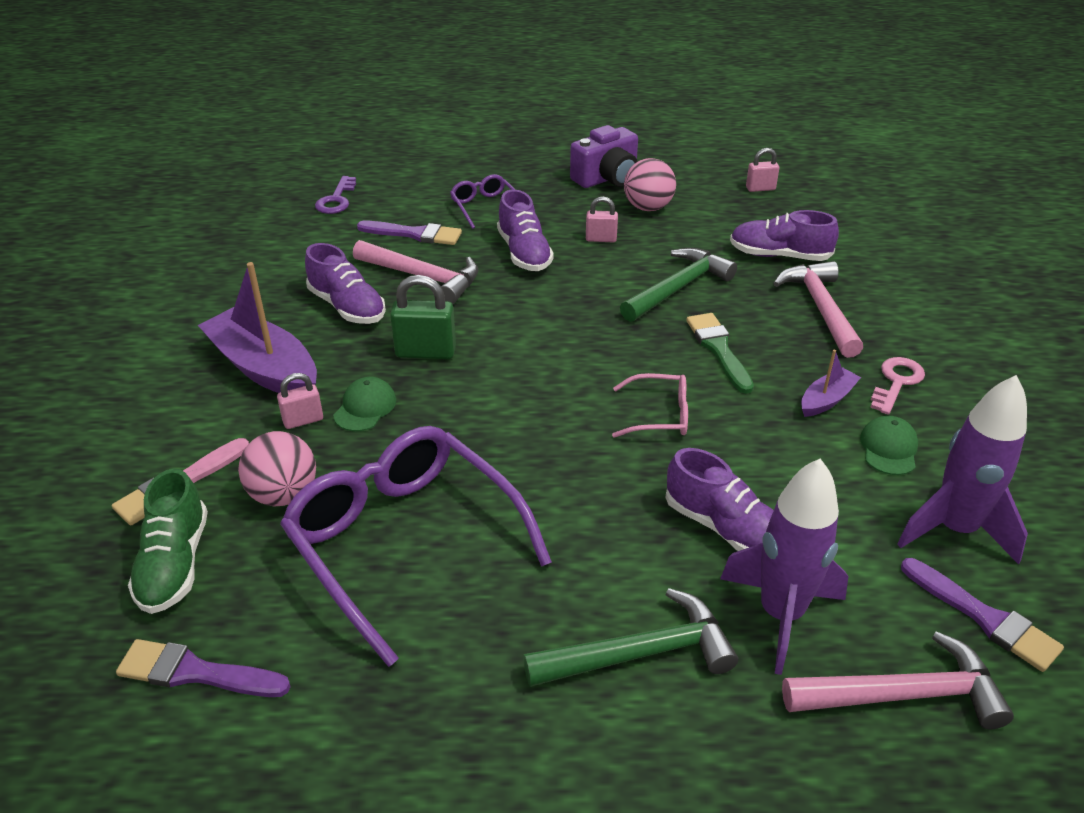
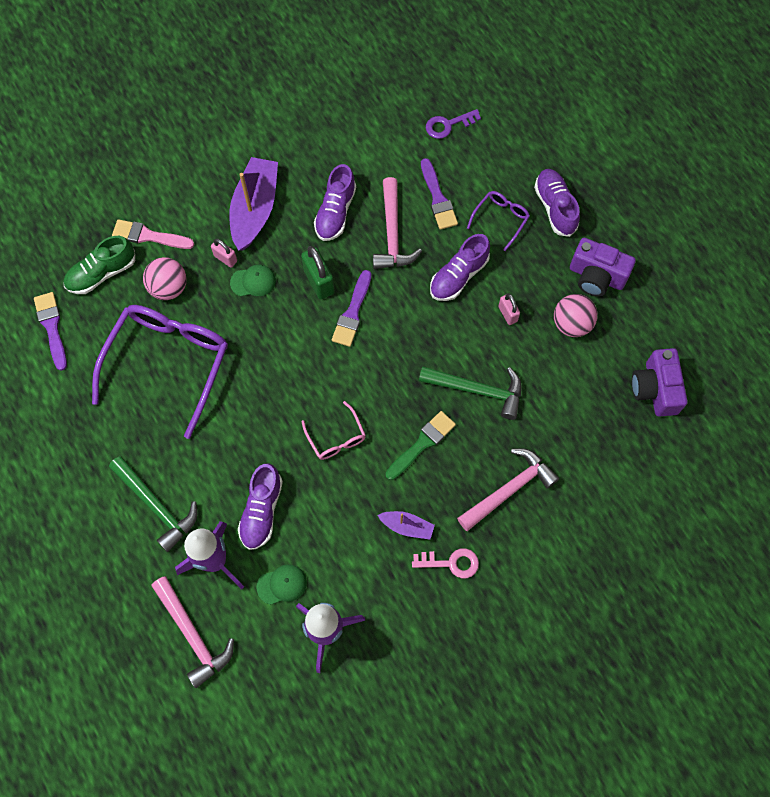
camera: 60 degrees right, 30 degrees up
(760, 188) = (655, 389): pink padlock -> purple camera
(779, 255) = (562, 439): purple shoe -> purple shoe (555, 207)
(889, 448) = (379, 577): green cap -> green cap (282, 584)
(984, 617) = (265, 662): purple brush -> purple brush (352, 312)

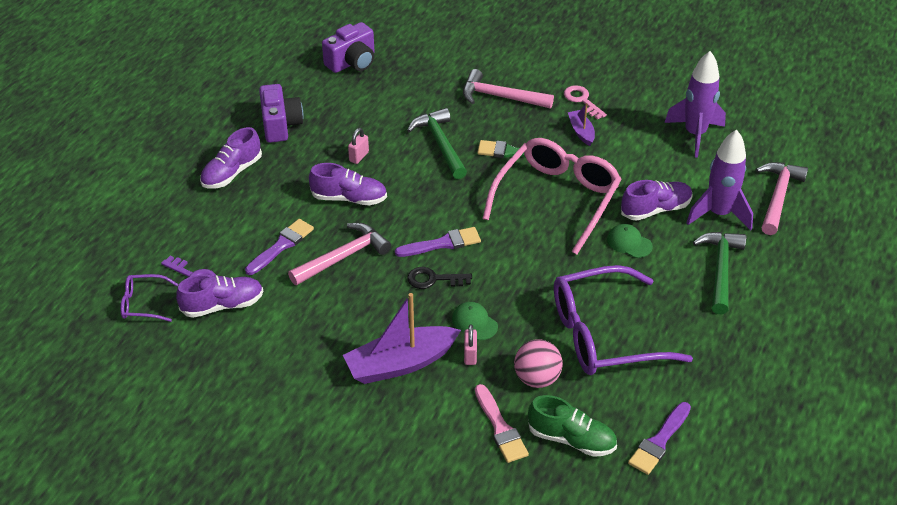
camera: 125 degrees left, 25 degrees down
(282, 584) = (692, 171): green cap -> green cap (629, 243)
(319, 282) = (433, 279): green padlock -> black key
(335, 212) = (354, 305): purple shoe -> purple shoe (222, 305)
(336, 437) = (556, 199): pink glasses -> pink glasses, size x2.20
(500, 219) = (271, 198): purple glasses -> purple glasses (143, 303)
(571, 324) = (336, 121): pink ball -> none

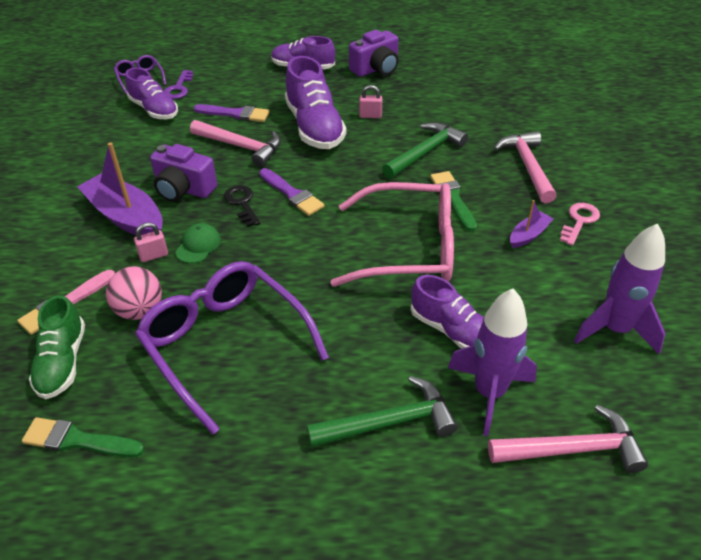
camera: 65 degrees right, 0 degrees up
(349, 198) = (314, 127): purple shoe -> purple shoe, size x1.52
(352, 62) = (487, 75): purple camera -> purple camera (184, 189)
(629, 243) = (380, 324): green cap -> none
(659, 441) = (78, 440): purple brush -> green brush

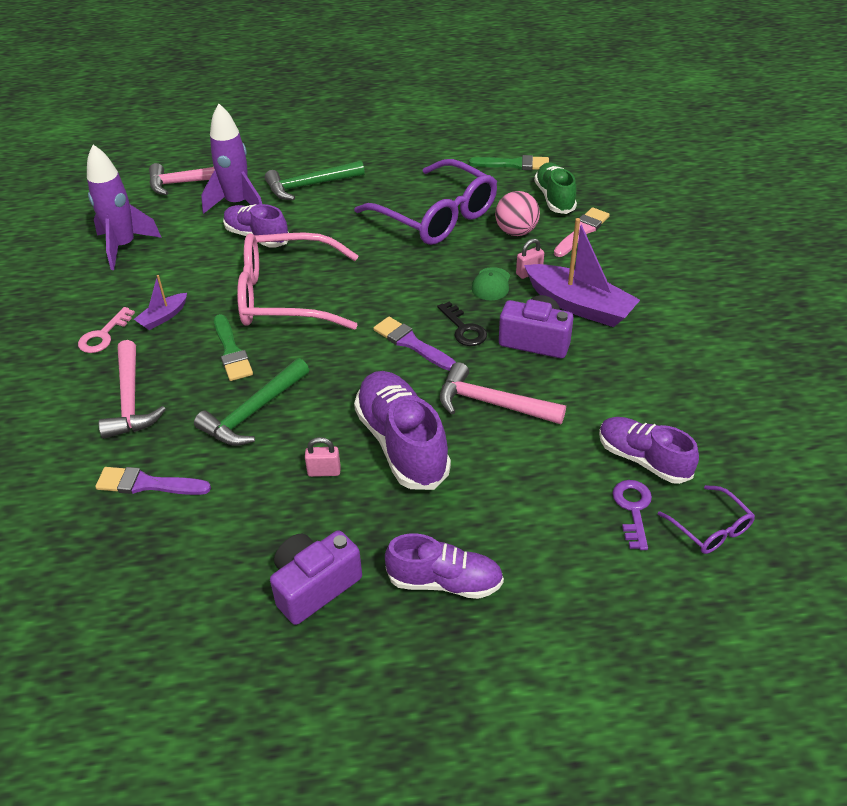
camera: 175 degrees right, 0 degrees up
(235, 114) = (521, 460): purple brush -> purple brush (147, 484)

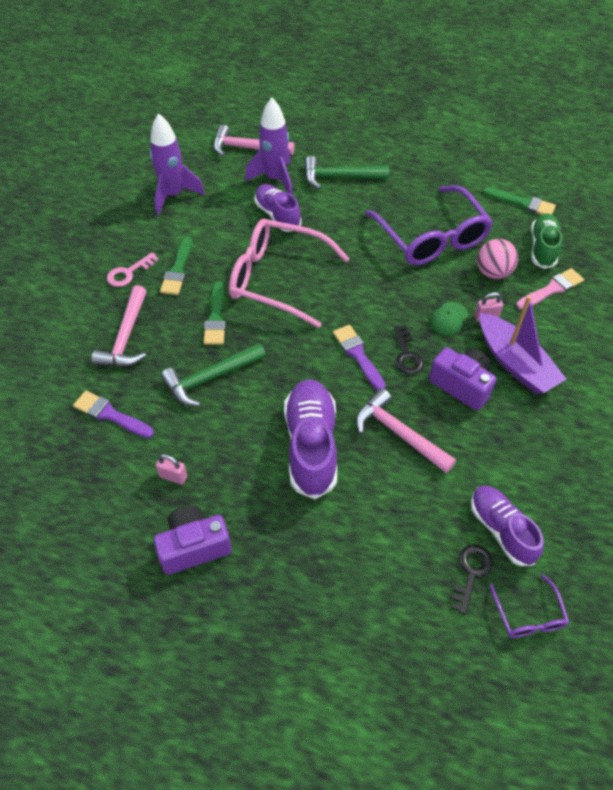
camera: 20 degrees right, 10 degrees up
(163, 317) = (178, 270): purple boat -> green brush
(324, 471) = (241, 450): pink padlock -> pink padlock (173, 476)
(444, 582) = (291, 580): purple shoe -> none
(633, 509) = (471, 573): purple key -> black key

